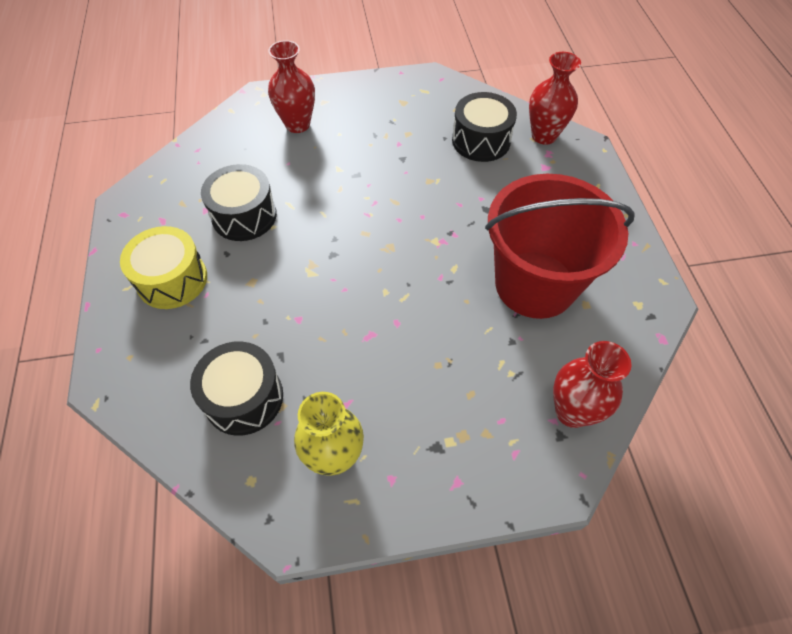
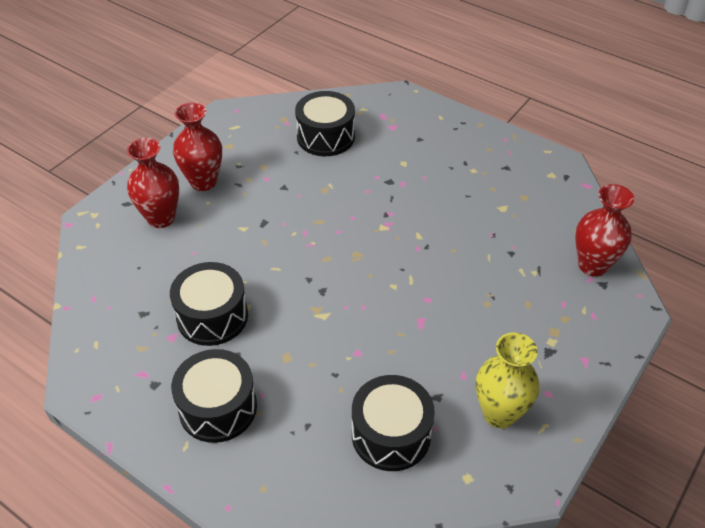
camera: 45 degrees left, 10 degrees down
(172, 280) = (218, 408): yellow drum -> black drum
(535, 284) = (480, 207): red bucket -> none
(544, 136) = (365, 106): red vase -> red vase (203, 182)

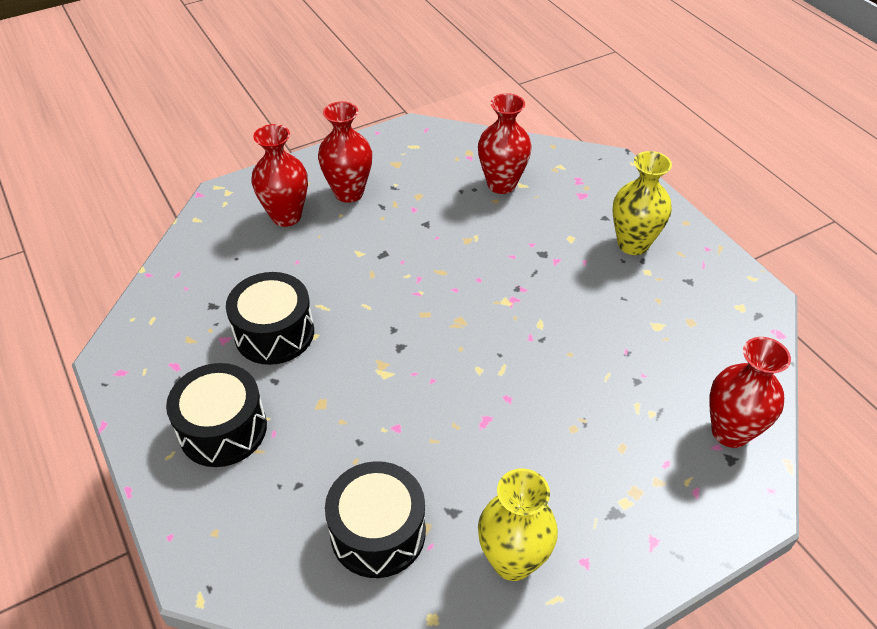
camera: 25 degrees right, 0 degrees up
(325, 137) = (501, 184): black drum -> red vase
(451, 153) = (633, 244): none -> yellow vase

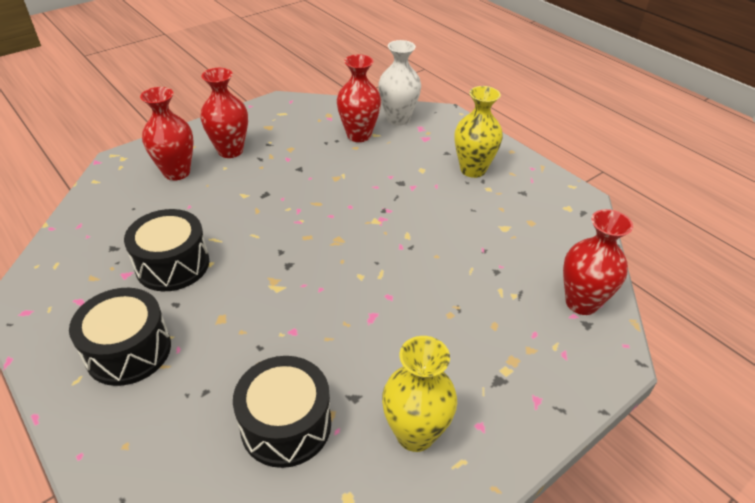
camera: 10 degrees left, 5 degrees down
(552, 165) = (398, 119): none -> white vase

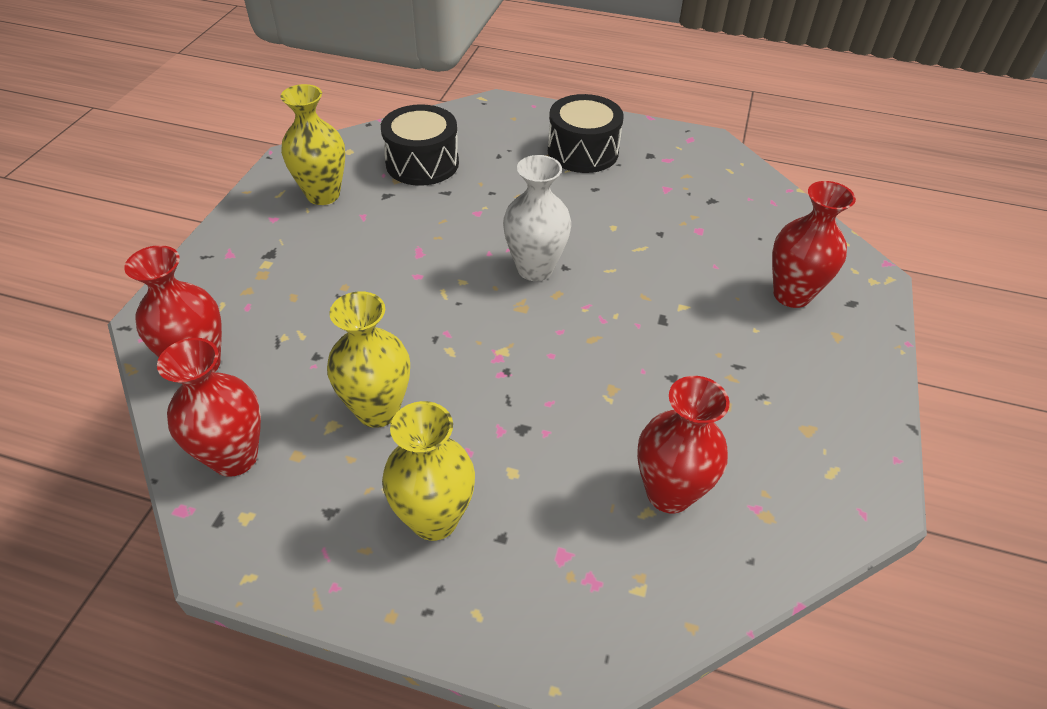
camera: 145 degrees right, 5 degrees up
(172, 265) = (642, 211): black drum -> none
(230, 151) = (788, 357): red vase -> red vase (235, 457)
(398, 119) = (651, 582): white vase -> white vase (535, 269)
(473, 223) = (378, 410): none -> yellow vase

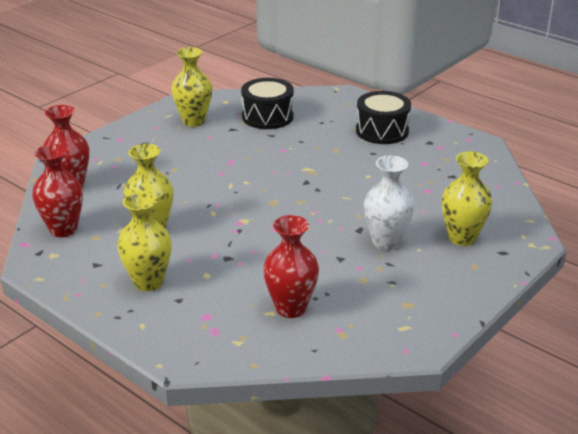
camera: 25 degrees right, 15 degrees down
(535, 269) = (297, 186): white vase -> white vase (386, 242)
(791, 294) = (462, 238): red vase -> yellow vase

